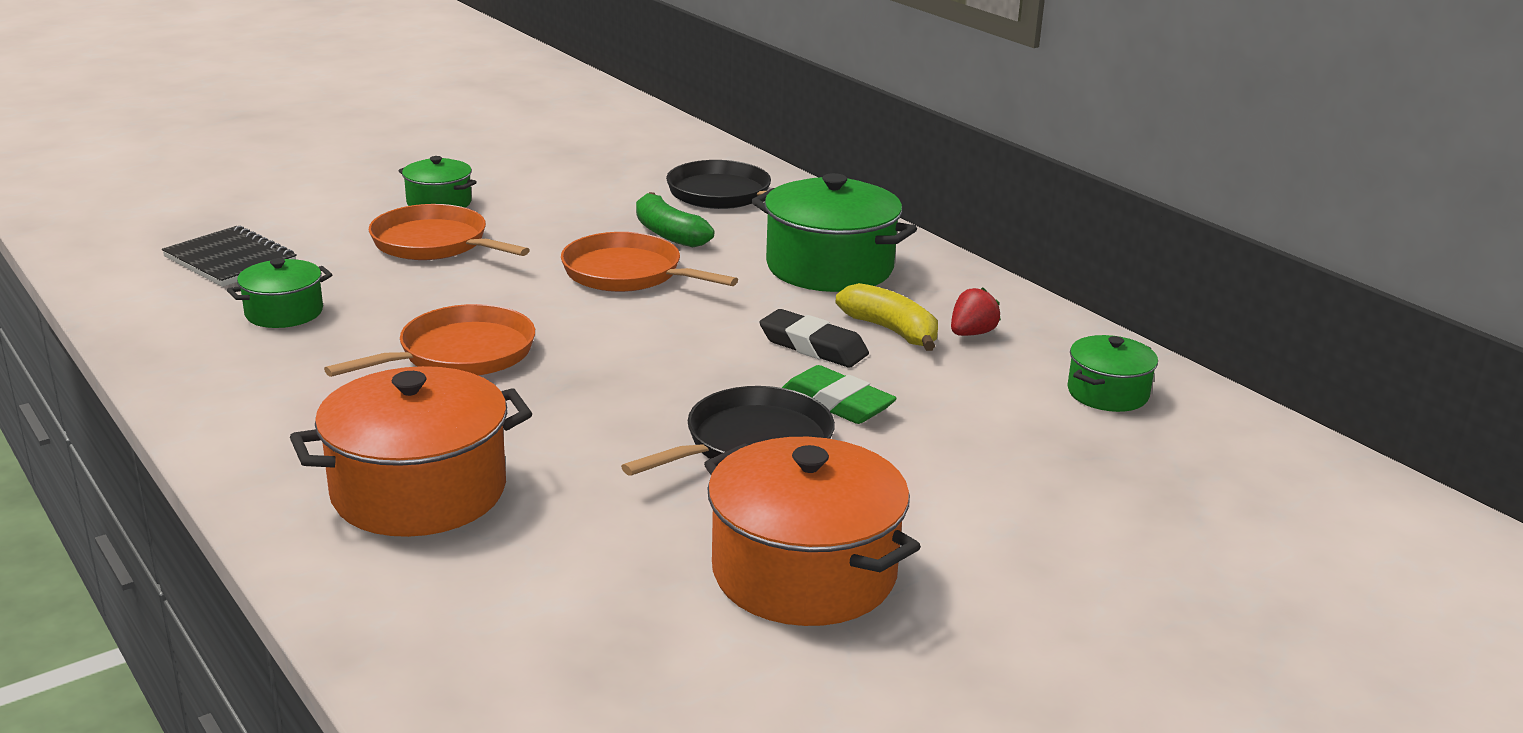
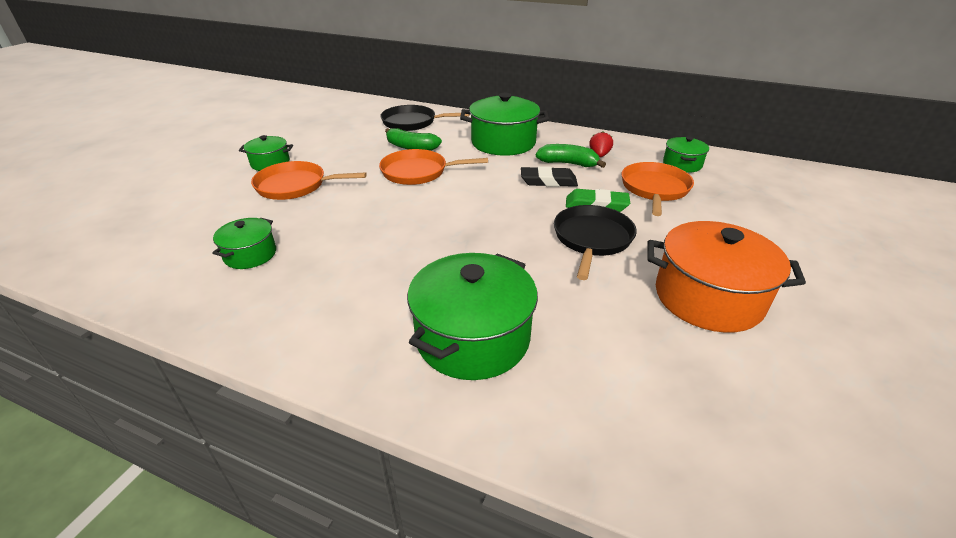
camera: 30 degrees left, 10 degrees up
(230, 260) = (174, 233): black notebook -> none
(419, 491) = (472, 337): orange pot -> green pot
(461, 354) = (388, 243): orange pan -> orange pan (654, 189)
(891, 331) = (568, 164): yellow banana -> green banana

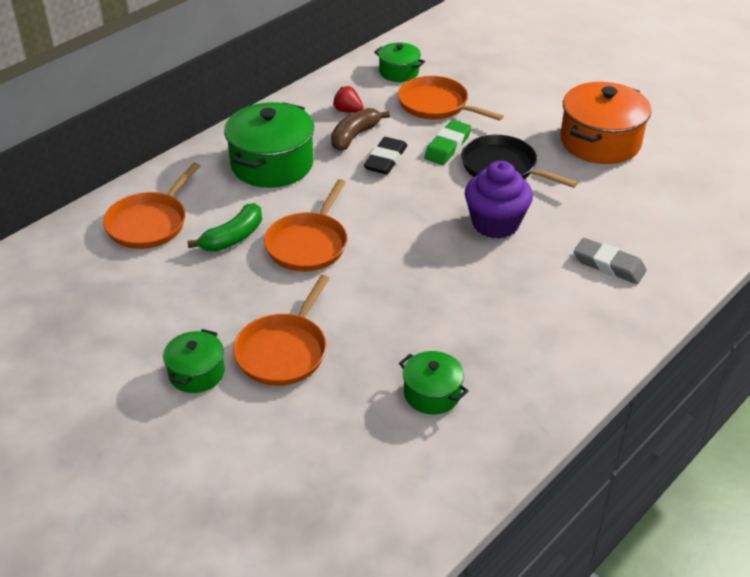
camera: 70 degrees left, 5 degrees up
(412, 122) = (149, 223): black pan -> orange pan
(472, 337) = (609, 265): green pot -> grey eraser
(498, 249) = (495, 223): none -> purple cupcake
(568, 164) = (355, 136): green banana -> brown banana

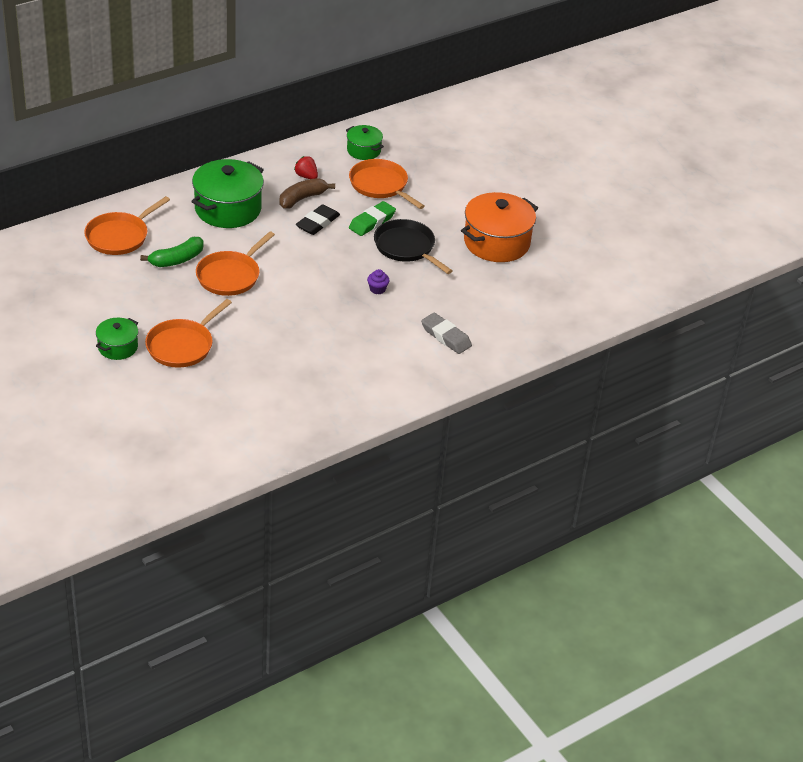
camera: 10 degrees right, 0 degrees up
(432, 394) = (272, 394): green pot -> none
(495, 223) = (377, 289): purple cupcake -> purple cupcake, size x0.42

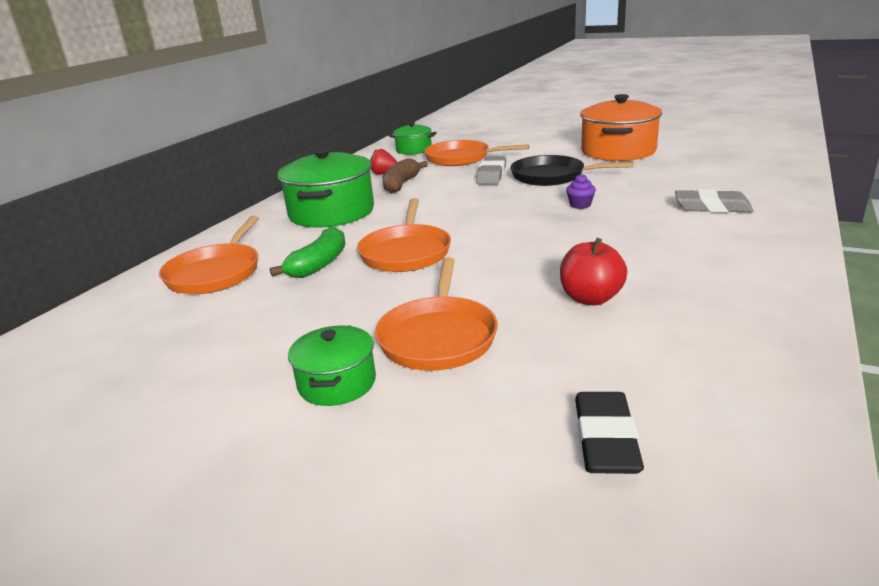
camera: 25 degrees left, 15 degrees down
(276, 362) = (591, 298): none -> red apple
(317, 223) = (441, 191): black eraser -> black eraser (606, 439)
(372, 222) = (491, 175): green eraser -> grey eraser

